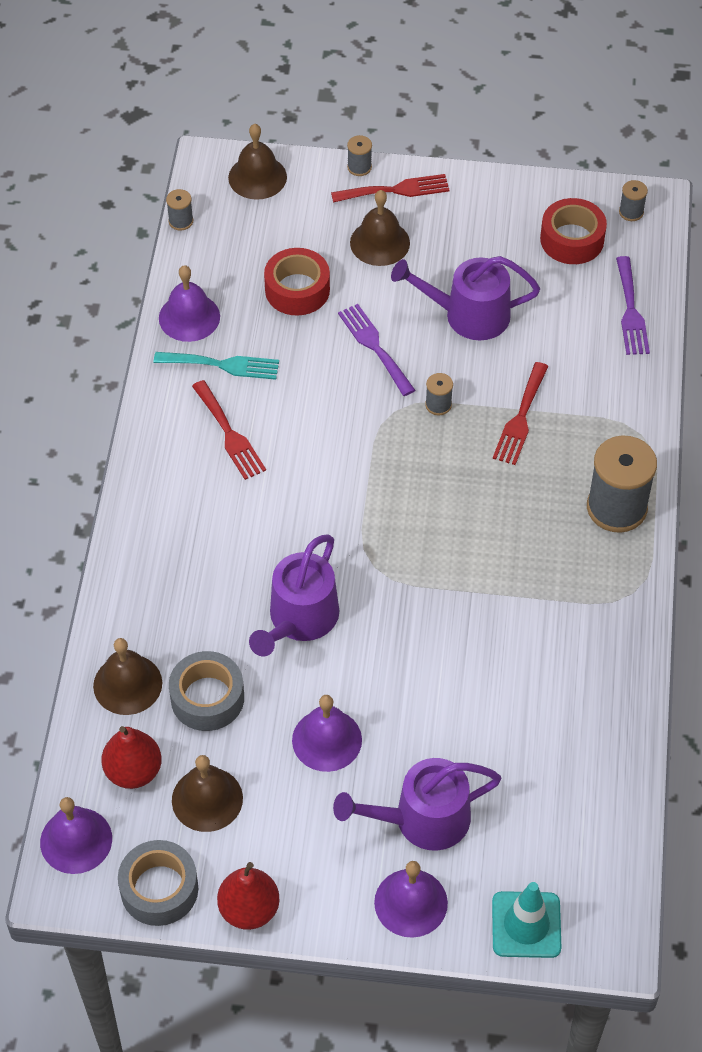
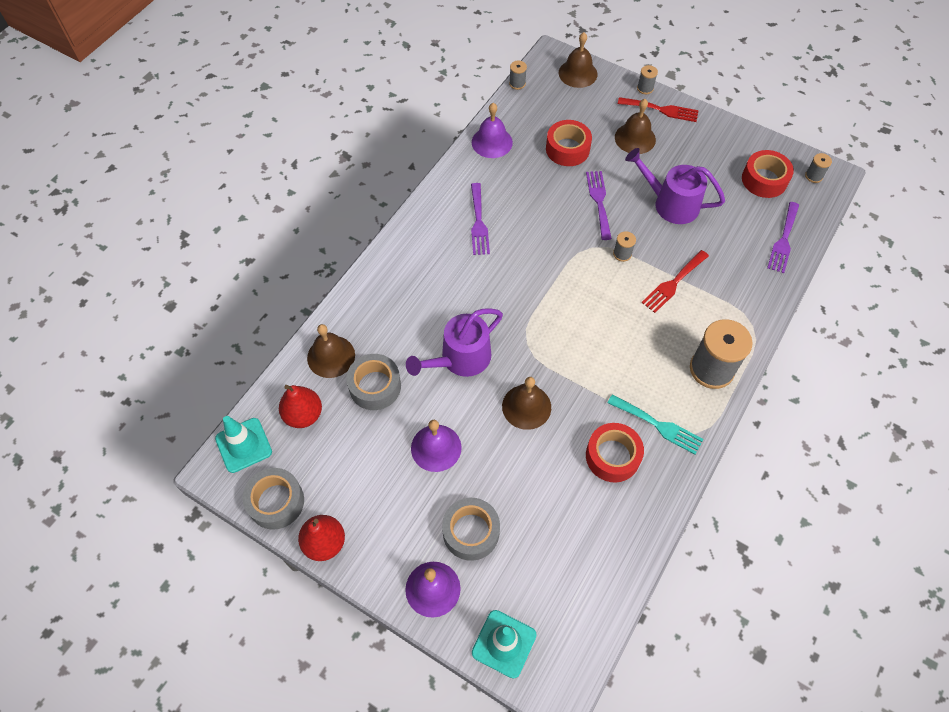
camera: 25 degrees right, 5 degrees up
(76, 840) = (243, 445): purple bell -> turquoise traffic cone
(207, 799) = (338, 454): brown bell -> brown bell (526, 406)
(223, 365) = (497, 178): turquoise fork -> turquoise fork (658, 425)
(229, 434) = (478, 223): red fork -> purple fork
(422, 819) = (471, 532): purple watering can -> grey tape
(548, 660) = (612, 456): none -> red tape

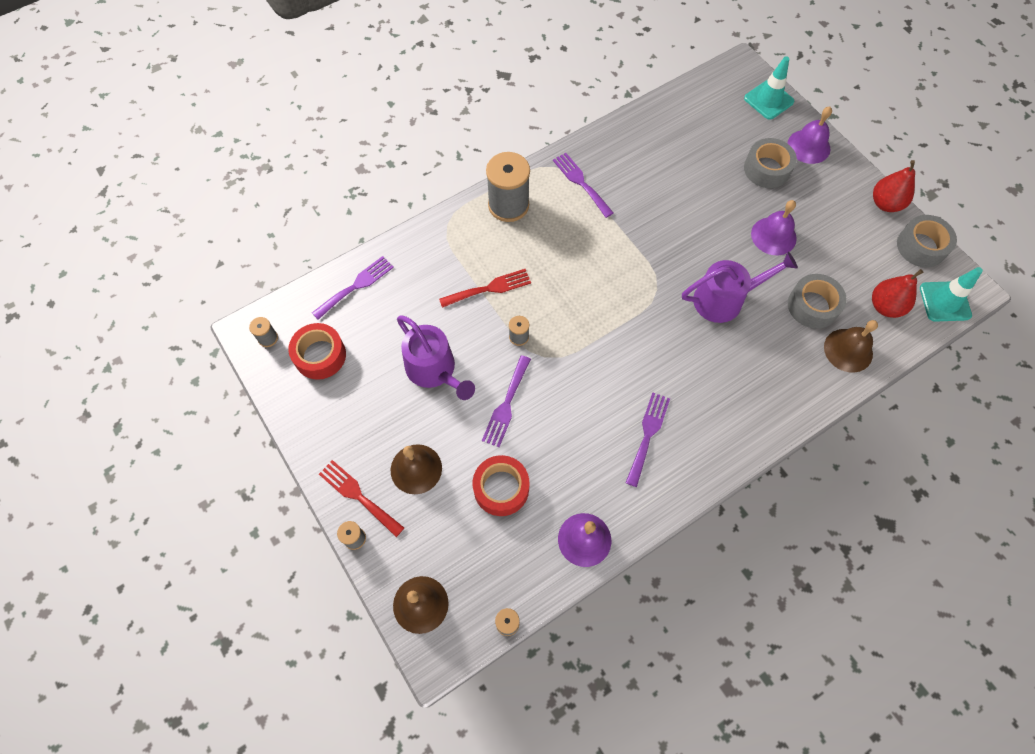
camera: 155 degrees left, 5 degrees up
(526, 406) = (682, 237): brown bell -> none
(612, 456) = (631, 176): red tape -> none
(658, 425) = (581, 182): turquoise fork -> purple fork

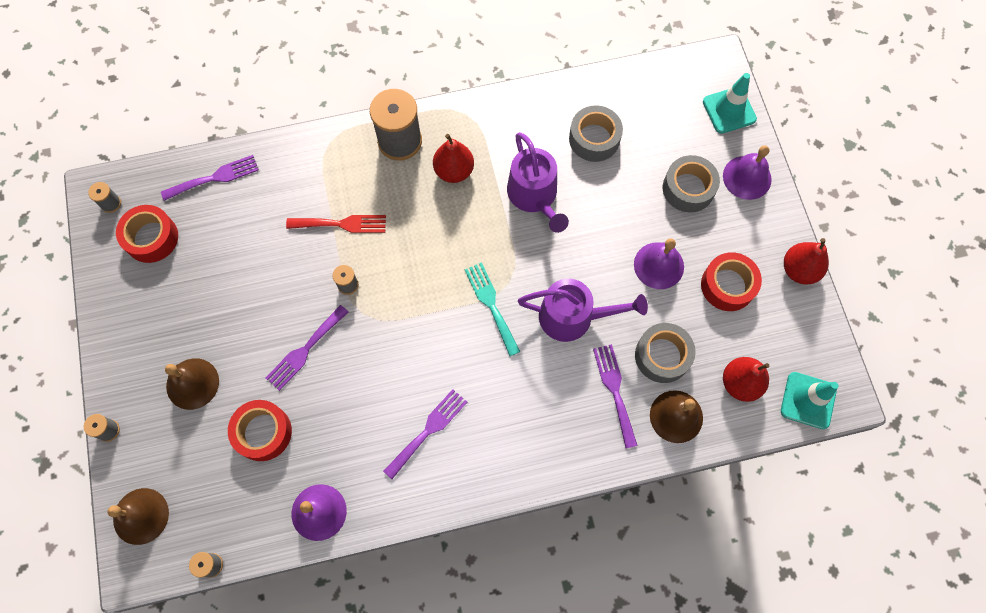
camera: 20 degrees right, 5 degrees up
(358, 495) = (129, 390): red fork -> none
(434, 370) = (252, 290): purple watering can -> purple watering can (534, 196)
(567, 215) = (454, 171): none -> red pear
(581, 182) = (484, 140): purple fork -> purple fork (614, 390)
(651, 312) = (491, 304): none -> turquoise fork
(836, 233) = (727, 285): none -> red tape
(921, 246) = (814, 331): grey tape -> grey tape (594, 139)

